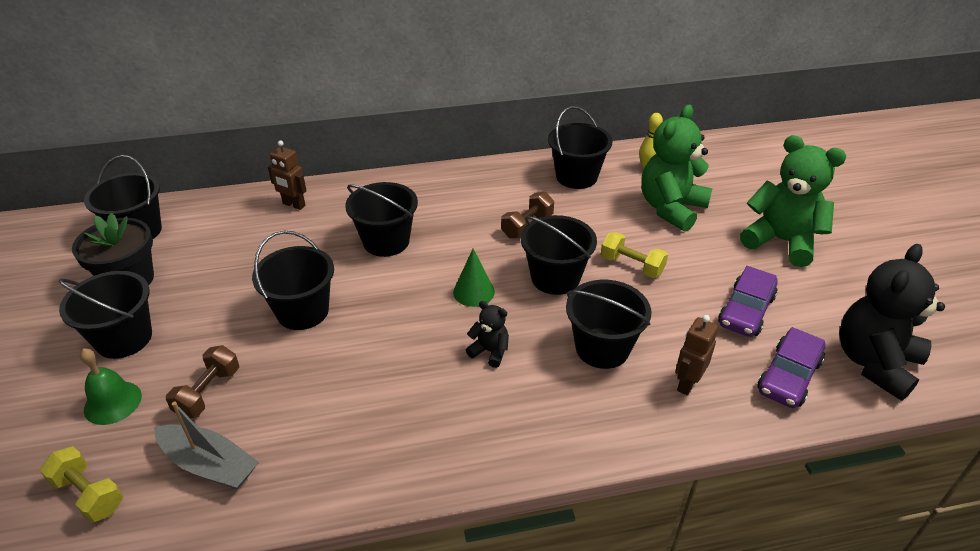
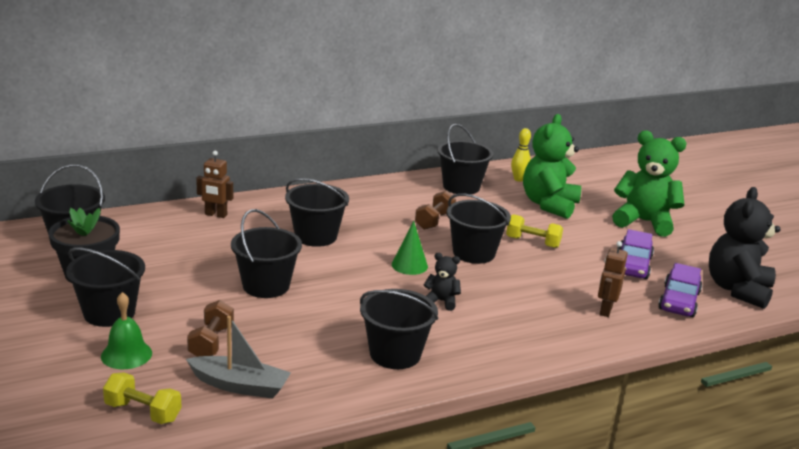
camera: 15 degrees left, 15 degrees down
(602, 348) = (531, 294): black bucket -> black bucket (395, 354)

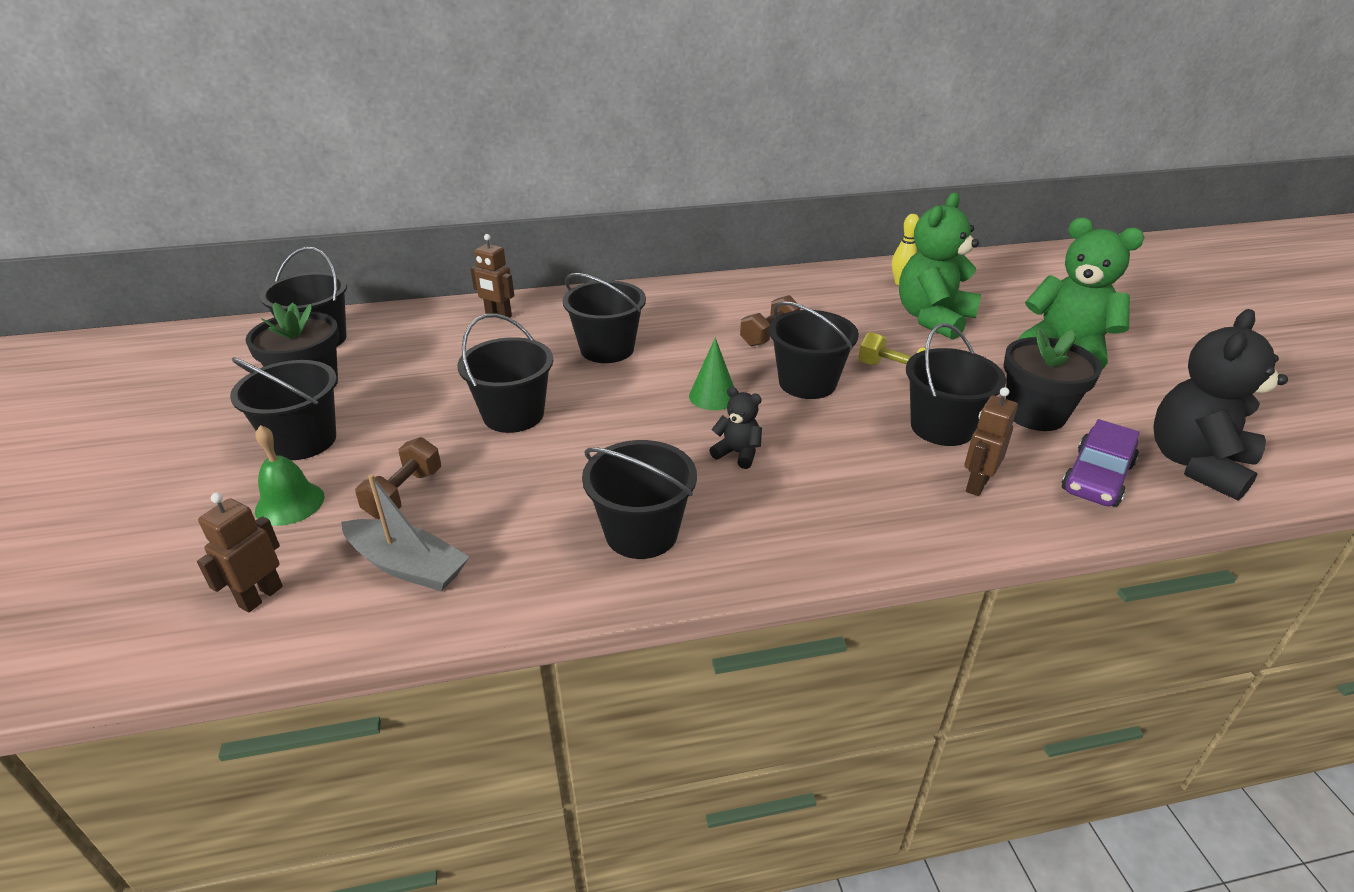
camera: 15 degrees right, 10 degrees up
(143, 412) = (260, 596): yellow dumbbell -> brown robot
(461, 187) = (820, 290): black bucket -> black bucket (942, 427)
(633, 265) = (1035, 414): purple car -> black flower pot

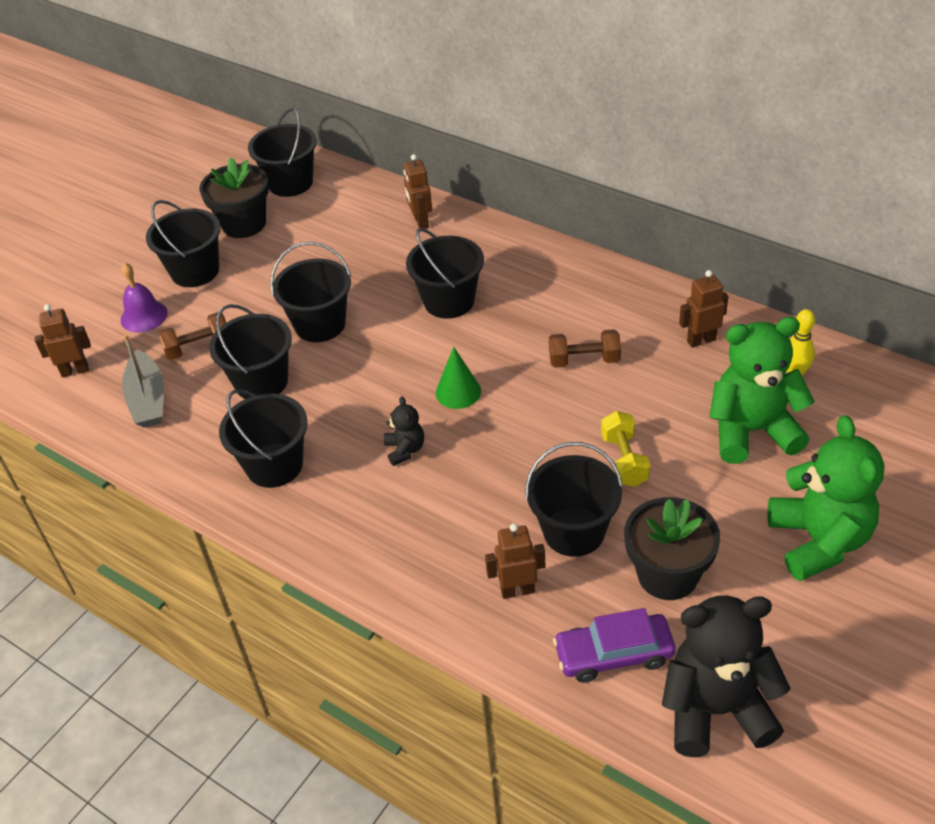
camera: 50 degrees right, 10 degrees up
(290, 503) = (144, 316): green bell -> purple bell
(807, 383) = (540, 425): black bucket -> black bucket (261, 382)
(821, 291) = (701, 340): none -> brown robot

